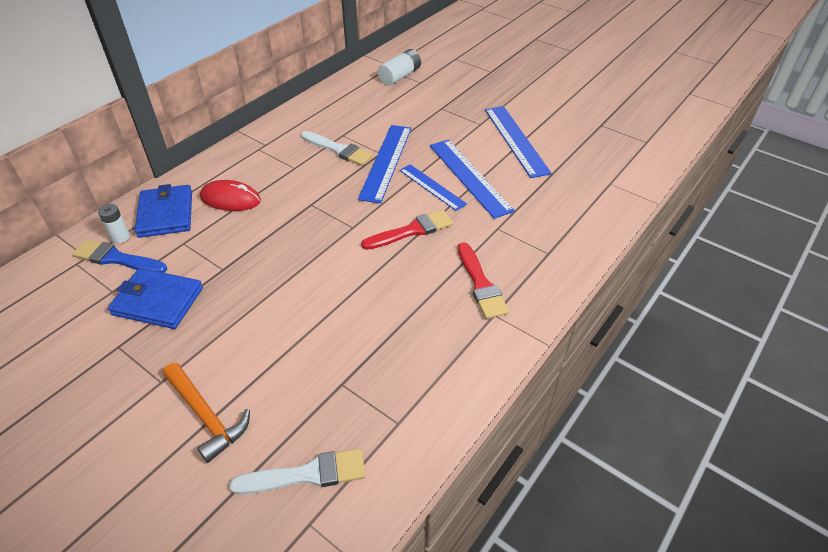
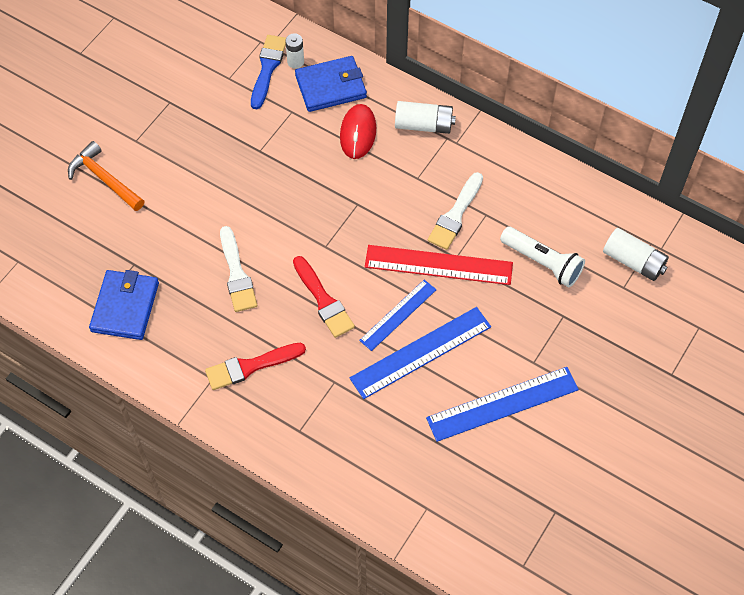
camera: 85 degrees right, 15 degrees up
(158, 301) = (218, 114): blue wallet -> blue wallet (125, 307)
(206, 416) = (104, 179): orange hammer -> orange hammer turned 90 degrees clockwise
(239, 160) = (424, 125): none -> white battery
(307, 474) = (55, 253): white brush -> white brush (237, 274)
(386, 162) = (438, 265): blue ruler -> red ruler
(393, 113) = (542, 263): none -> white flashlight

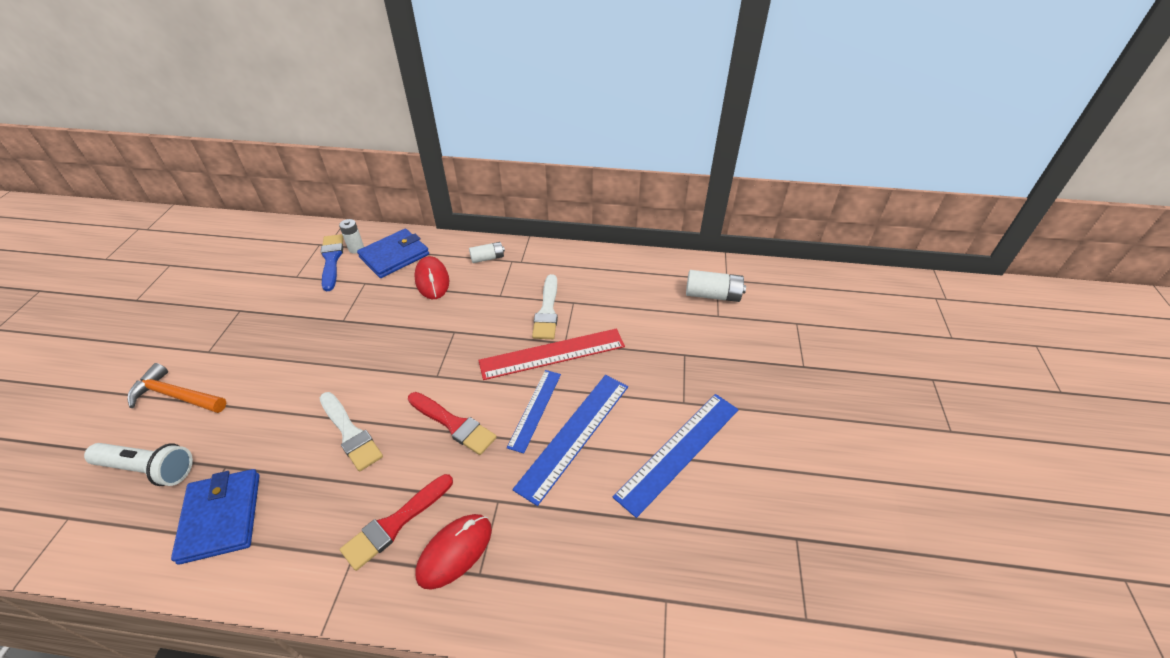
camera: 25 degrees left, 15 degrees down
(287, 407) = (455, 551): none -> red mouse
(424, 125) = (487, 258): white battery -> white battery, size x0.64
(542, 263) = (641, 321): white flashlight -> white flashlight (148, 469)

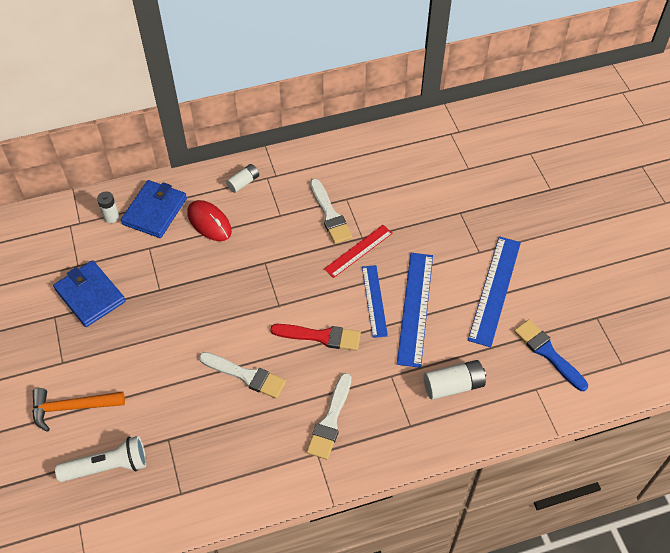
camera: 25 degrees left, 10 degrees up
(221, 517) = (199, 471): blue wallet -> blue wallet (90, 295)
(331, 259) = (97, 236): blue brush -> blue brush (548, 353)
(395, 523) = (330, 420): red brush -> white brush
(455, 551) = (384, 419): red mouse -> none
(552, 354) = (358, 251): red ruler -> red ruler, size x0.64
(712, 295) = (455, 150): white battery -> white battery (453, 385)

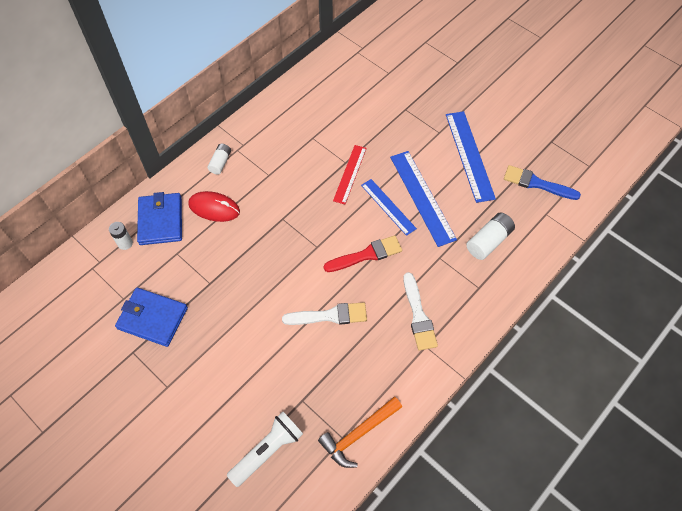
camera: 30 degrees left, 5 degrees up
(72, 407) = (202, 419): orange hammer -> orange hammer (358, 434)
(330, 215) = (308, 156): white brush -> none

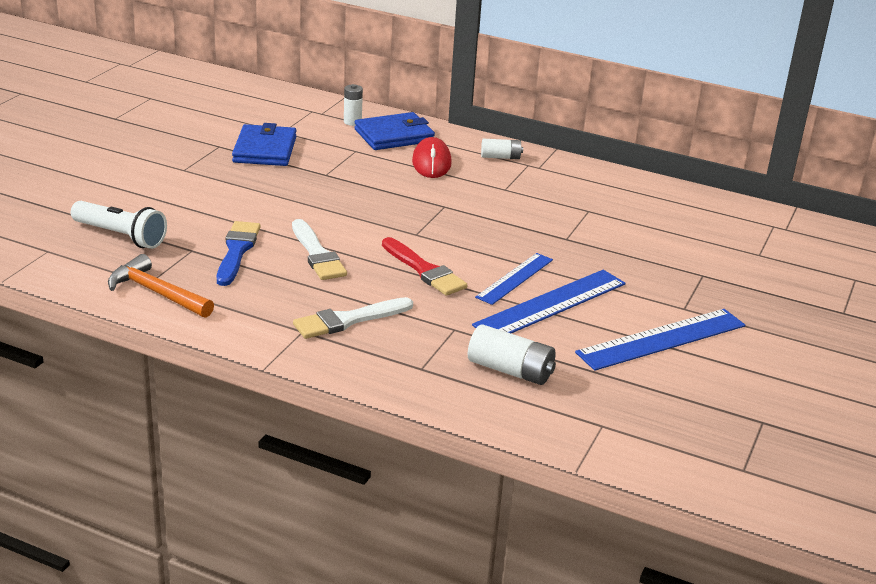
camera: 70 degrees right, 30 degrees down
(350, 174) = (549, 243): red ruler -> none
(536, 183) = (657, 411): blue brush -> blue brush (237, 251)

